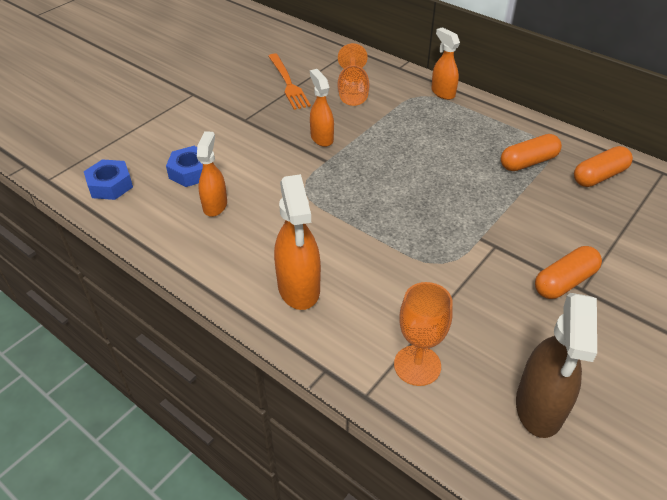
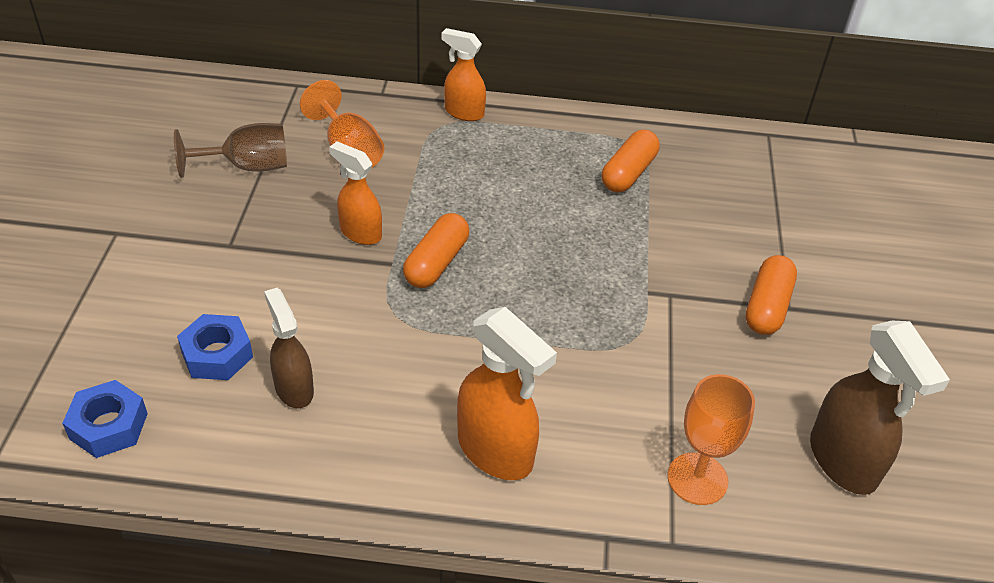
camera: 35 degrees left, 0 degrees up
(215, 205) = (294, 388): orange spray bottle -> brown spray bottle
(288, 83) = (247, 167): orange fork -> brown goblet
(599, 176) = (711, 163): orange capsule -> orange capsule (436, 263)

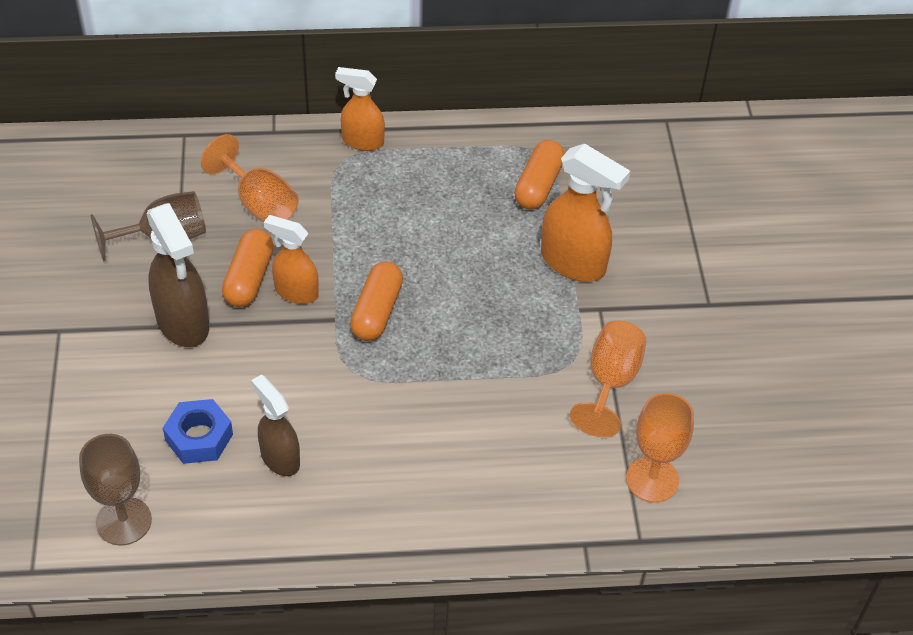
camera: 10 degrees left, 5 degrees up
(108, 426) = (124, 521): blue nut -> brown goblet
(496, 451) = (474, 485): orange spray bottle -> orange spray bottle (573, 263)
(668, 368) = (610, 382): none -> orange goblet
(767, 307) = (689, 306): orange capsule -> orange capsule (249, 278)
(843, 461) = (773, 443): brown spray bottle -> brown spray bottle (183, 323)

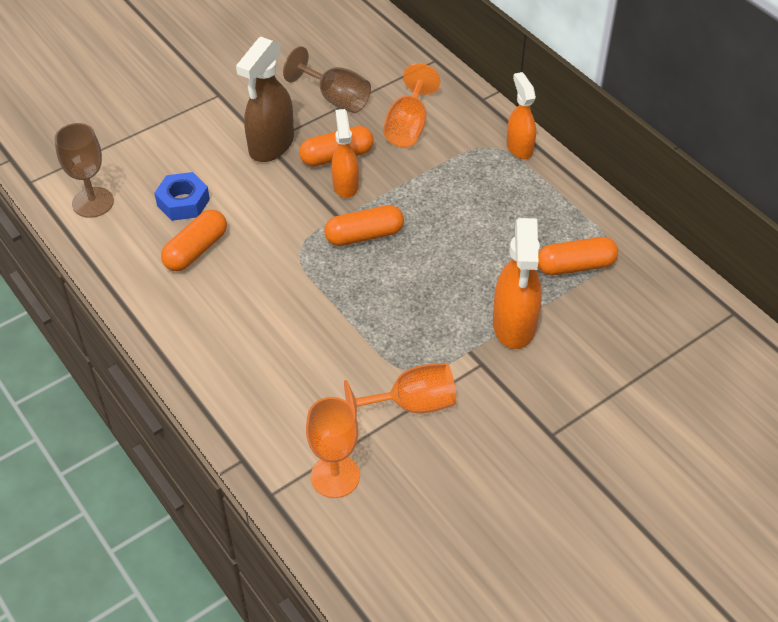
camera: 60 degrees right, 0 degrees up
(280, 458) = (196, 250): brown spray bottle -> orange capsule

